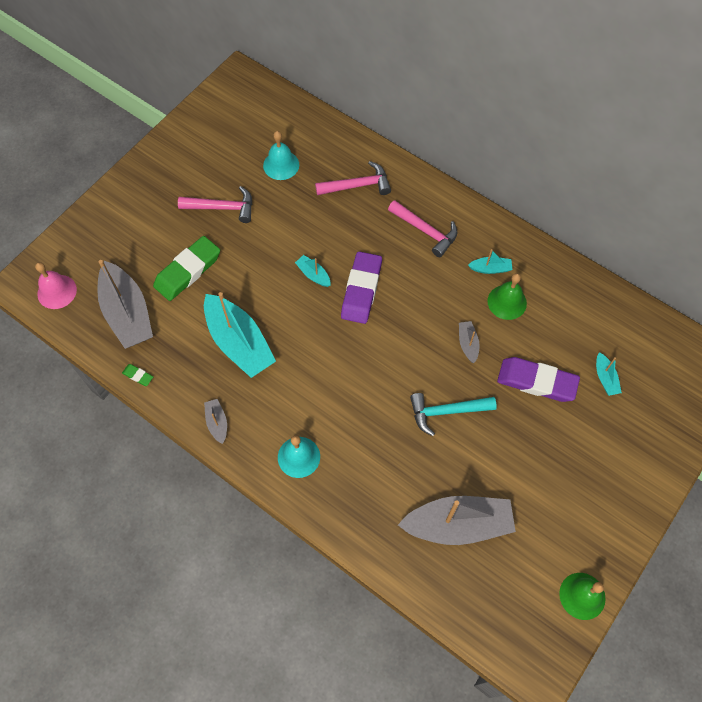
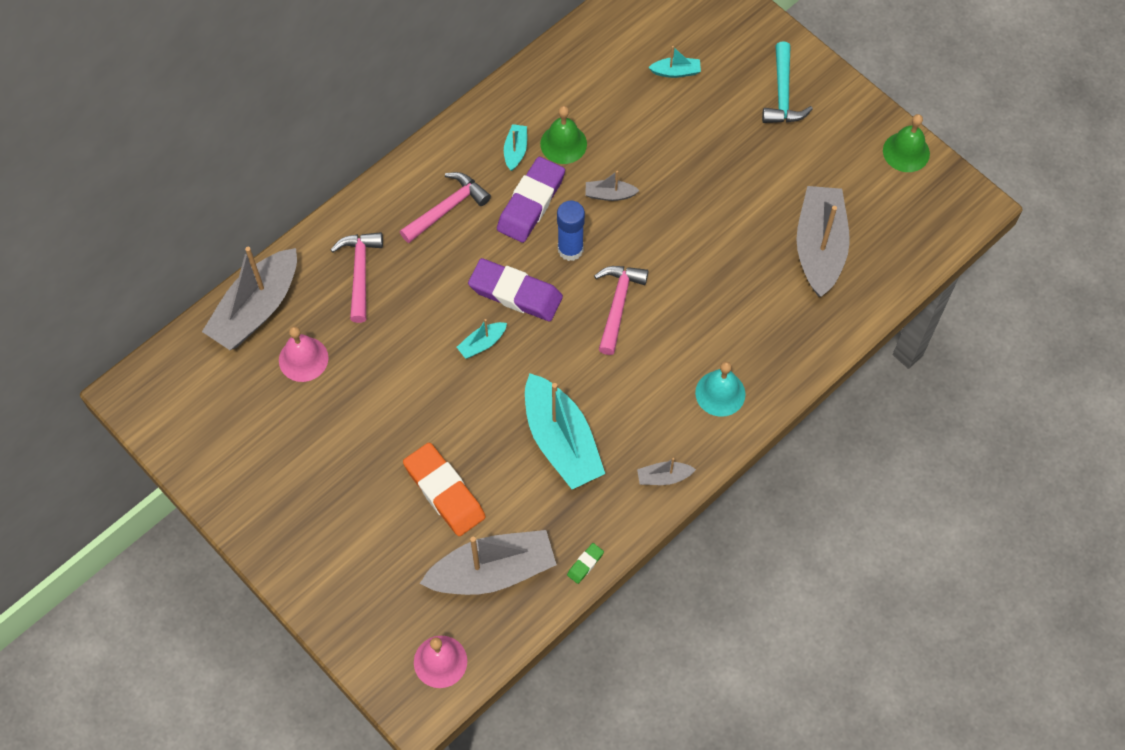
camera: 80 degrees left, 0 degrees up
(188, 271) = (444, 492): green eraser -> orange eraser
(222, 208) = (355, 439): pink hammer -> pink hammer (618, 304)
(239, 343) = (561, 441): turquoise boat -> turquoise boat turned 90 degrees clockwise
(281, 165) = (303, 359): turquoise bell -> pink bell
(315, 130) = (256, 309): none -> grey boat
(409, 322) = (570, 249): none -> blue glue stick
(446, 411) = (689, 233): turquoise hammer -> turquoise hammer (783, 94)
(536, 381) = (668, 137): purple eraser -> purple eraser (531, 203)

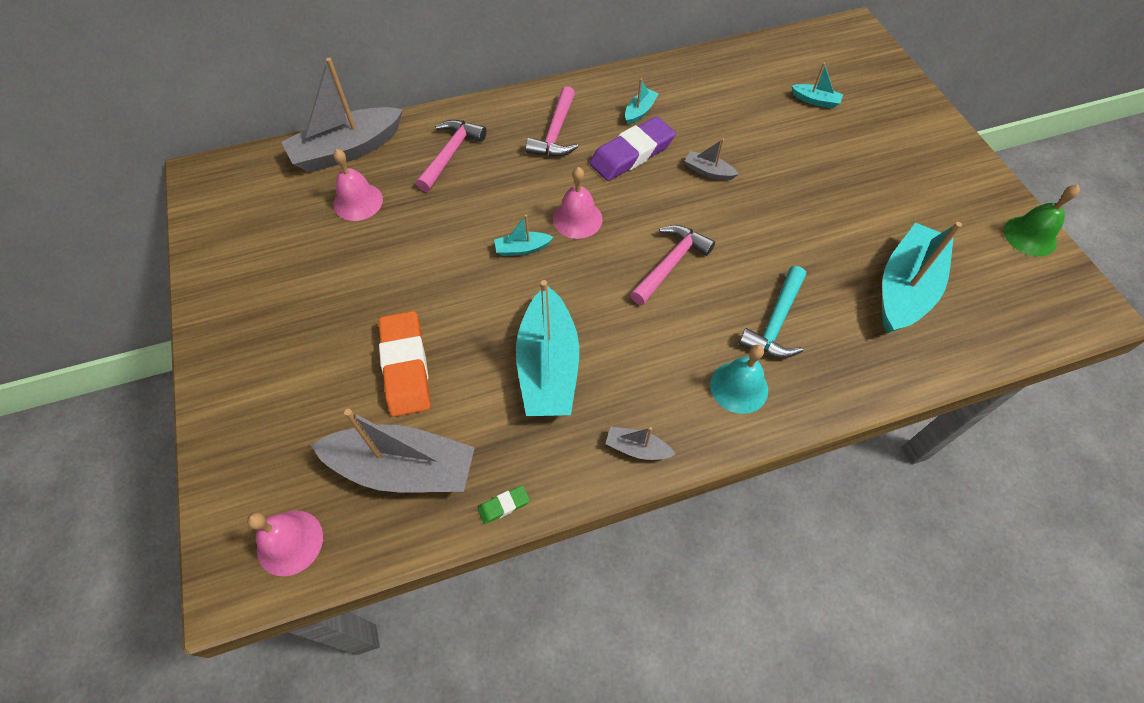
camera: 25 degrees right, 5 degrees down
(447, 208) = (555, 133): pink hammer -> pink hammer turned 120 degrees clockwise
(515, 293) = (577, 219): purple eraser -> pink bell
(563, 144) = (685, 120): green bell -> none
(570, 249) = (648, 202): blue glue stick -> none
(783, 94) = (913, 148): turquoise hammer -> turquoise hammer (775, 323)
(819, 247) = (905, 288): grey boat -> turquoise boat

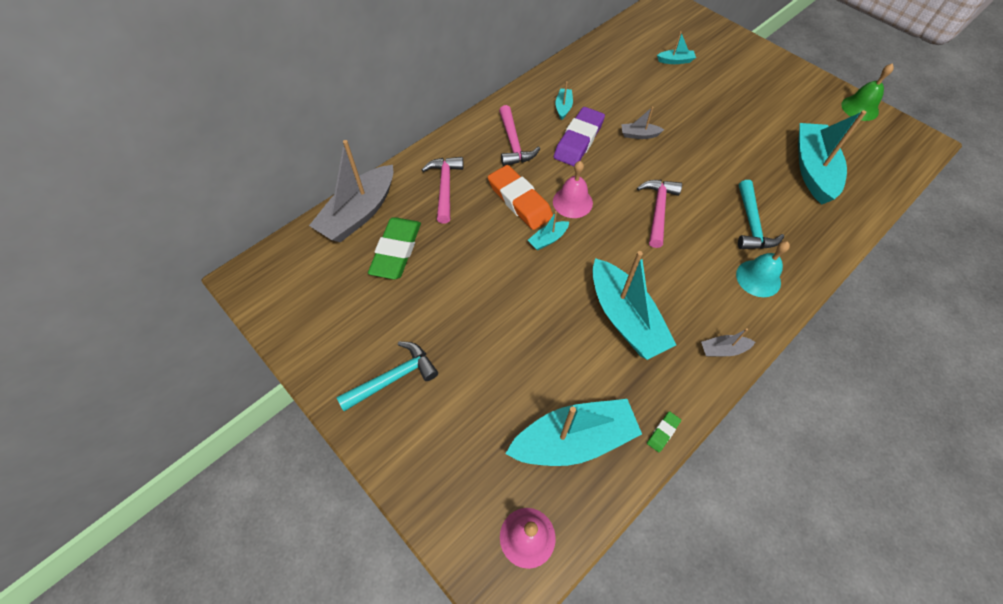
camera: 25 degrees left, 0 degrees up
(270, 326) = (394, 378): none -> turquoise hammer
(358, 202) = (396, 251): pink bell -> green eraser
(403, 468) = (573, 440): grey boat -> turquoise boat
(405, 366) = (522, 363): orange eraser -> orange eraser (519, 201)

